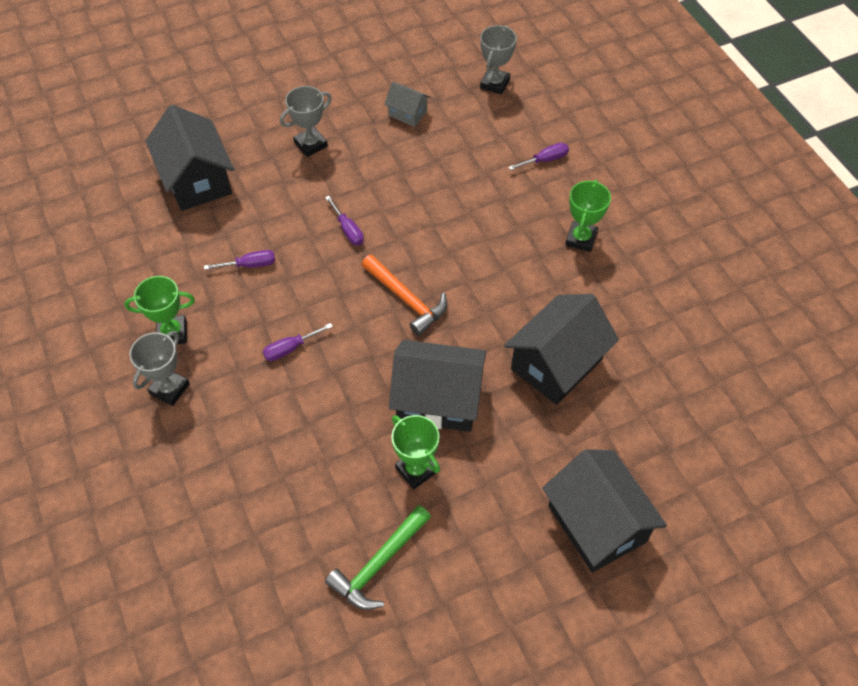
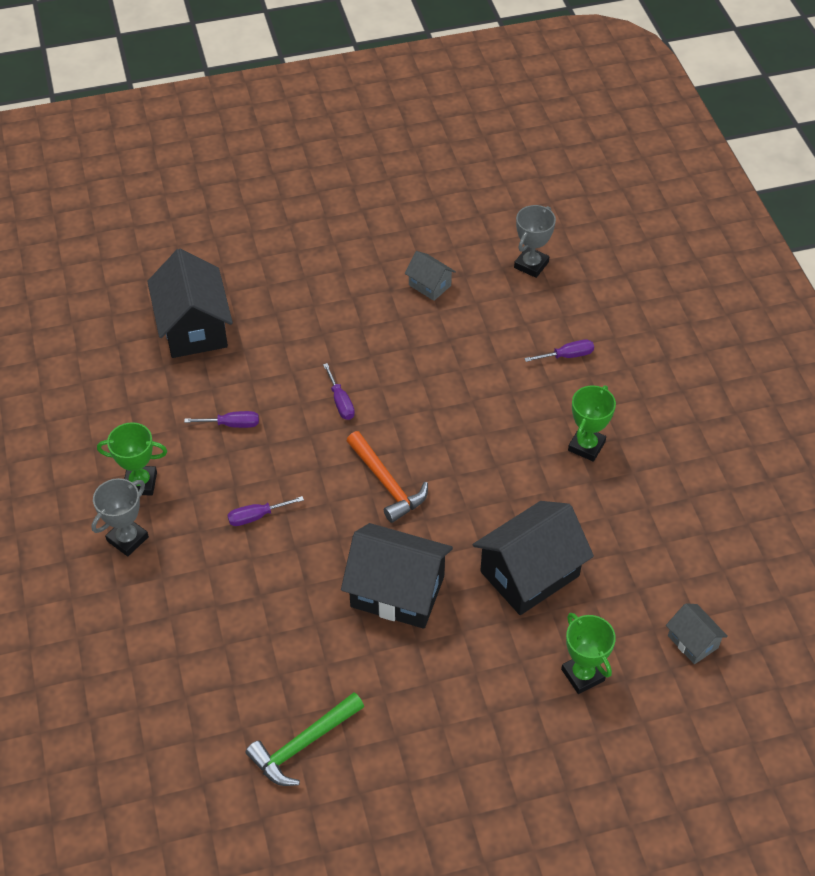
camera: 10 degrees right, 5 degrees down
(311, 144) = (320, 305): grey trophy -> none
(416, 470) = (360, 658): green trophy -> green trophy (582, 675)
(596, 524) = (534, 741): black house -> none
(719, 405) = (693, 641): none -> grey house

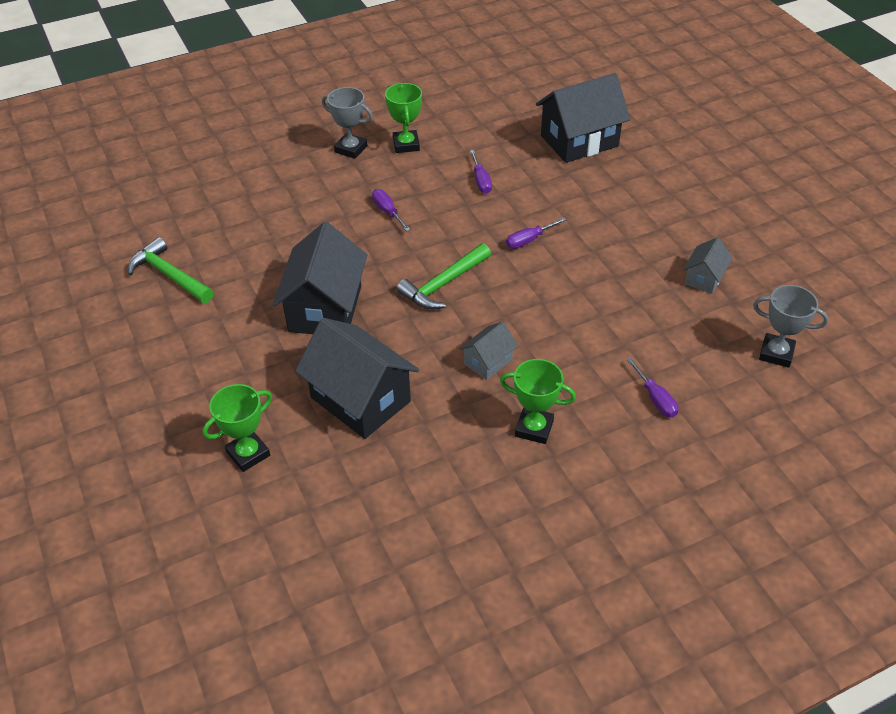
camera: 80 degrees right, 5 degrees down
(387, 483) = (443, 284): orange hammer -> green hammer
(693, 641) = (296, 546): grey house -> grey house (488, 362)

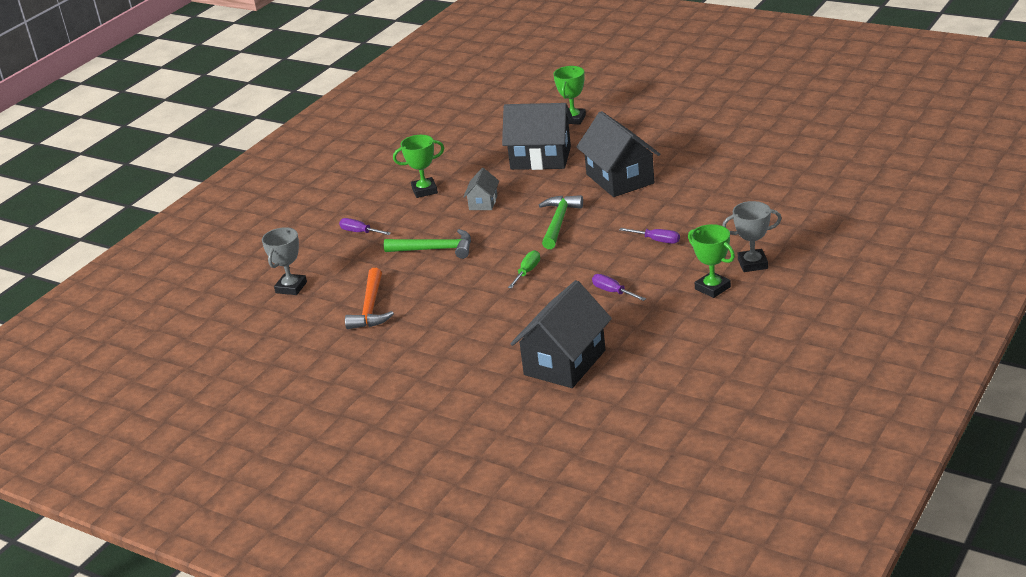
camera: 150 degrees right, 15 degrees down
(169, 275) = (746, 148): green hammer -> green hammer (435, 249)
(529, 240) = (527, 272): purple screwdriver -> green screwdriver
(704, 278) = (370, 308): grey house -> orange hammer
(776, 353) = (291, 287): grey trophy -> grey trophy turned 60 degrees counterclockwise

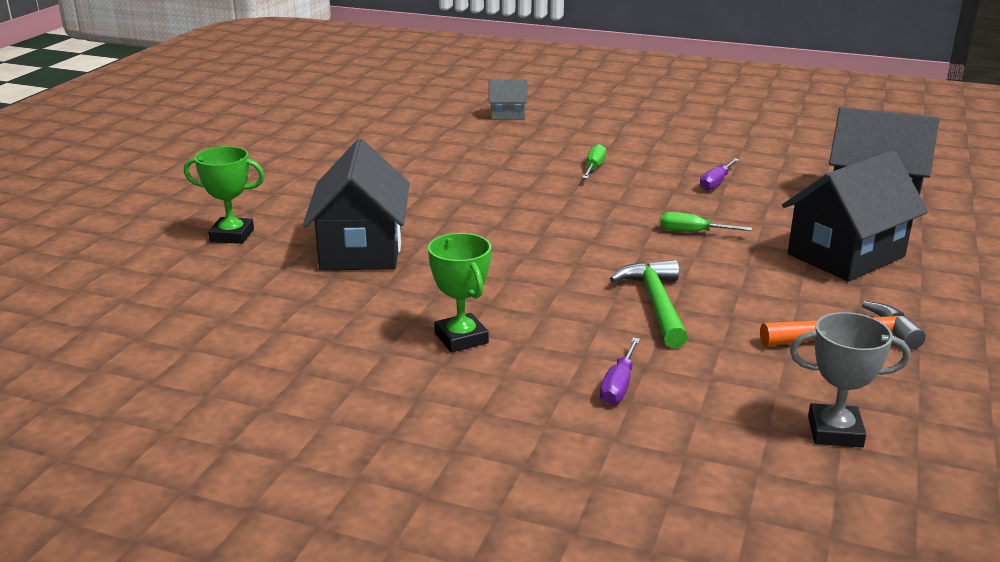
camera: 105 degrees left, 5 degrees down
(483, 203) = (504, 281): grey house -> grey house (507, 115)
(559, 222) = (558, 223): green hammer -> none
(620, 179) = (437, 194): black house -> black house (846, 255)
(657, 240) = (594, 168): purple screwdriver -> green screwdriver
(712, 288) = (685, 141): green trophy -> none
(752, 264) = (631, 127): grey trophy -> none

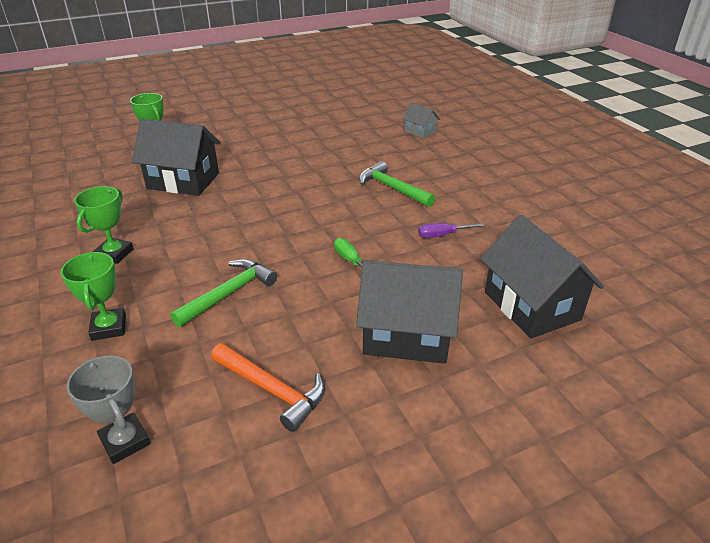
camera: 45 degrees right, 10 degrees up
(361, 249) = (183, 181): black house -> black house turned 60 degrees clockwise
(594, 168) = (392, 188): green screwdriver -> green hammer
(619, 385) = (109, 327): purple screwdriver -> green trophy

